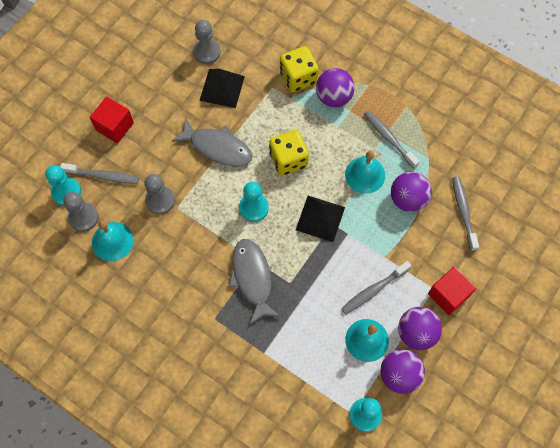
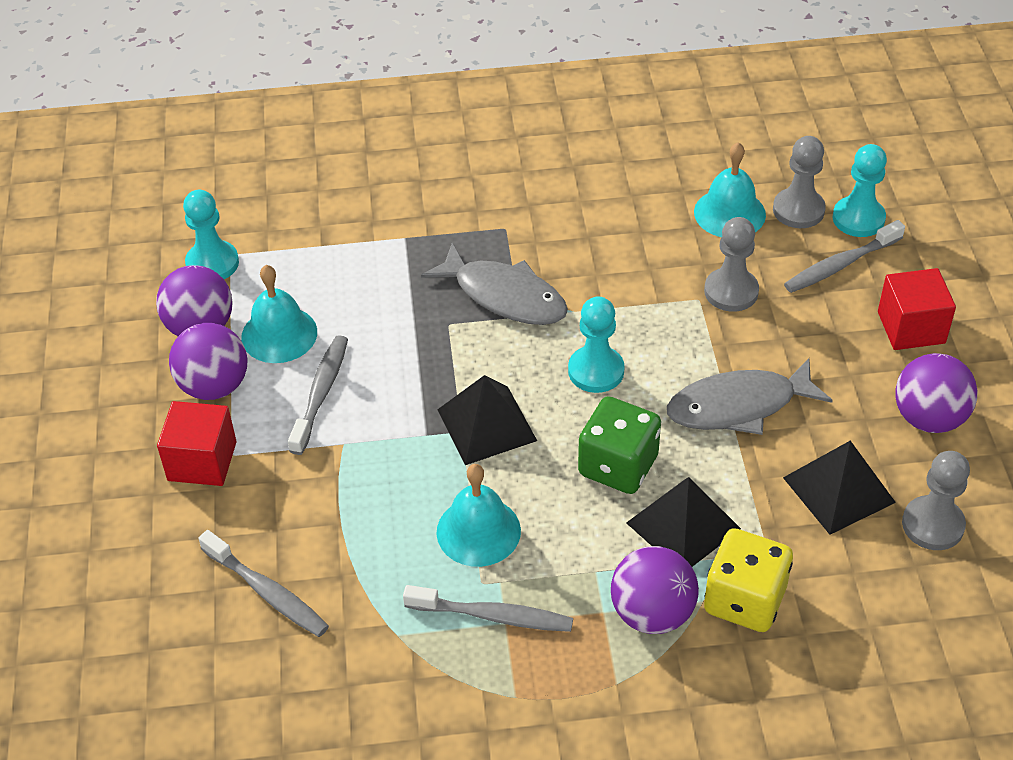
camera: 140 degrees right, 20 degrees down
(288, 160) = (618, 466): yellow dice -> green dice
(290, 118) = (683, 525): none -> black pyramid
(408, 199) = (376, 545): purple ball -> purple ball (928, 418)

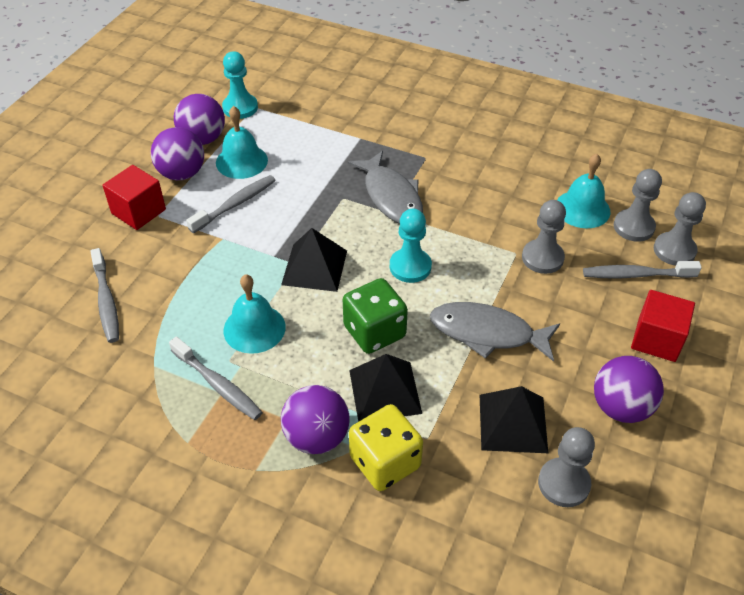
camera: 30 degrees right, 0 degrees up
(858, 218) = (674, 250): turquoise pawn -> grey pawn

